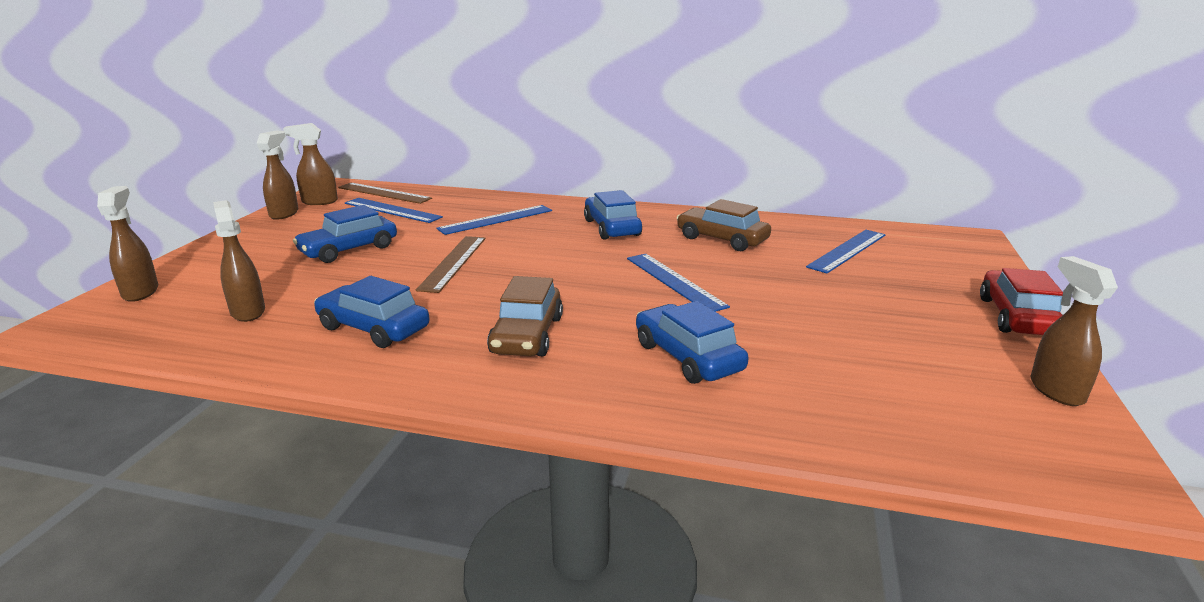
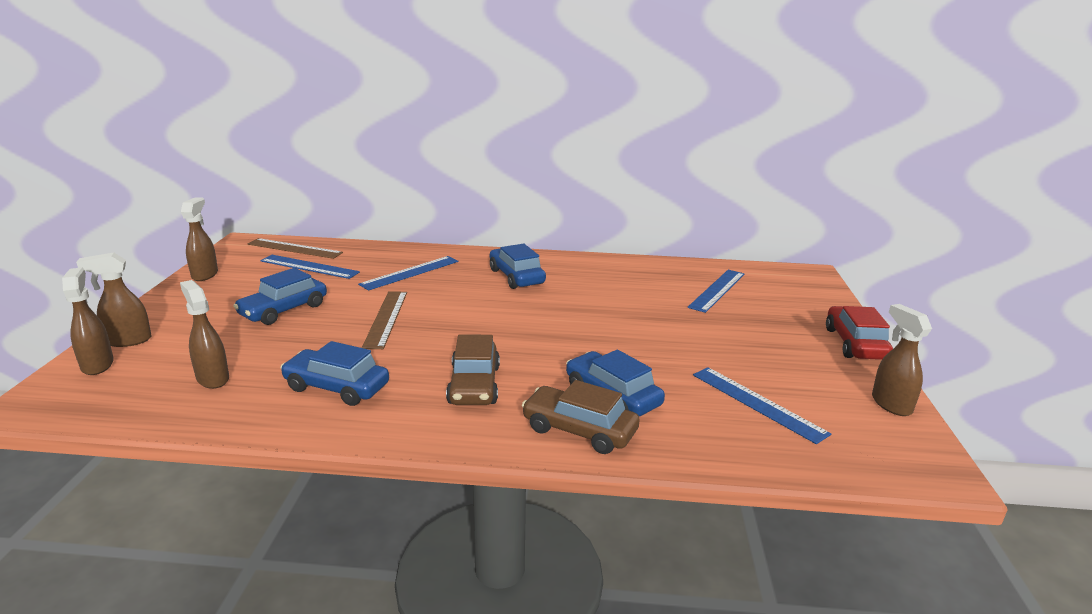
camera: 10 degrees left, 0 degrees up
(319, 202) = (234, 260): brown spray bottle -> brown spray bottle (128, 341)
(674, 281) = (584, 327): blue ruler -> blue ruler (757, 403)
(722, 239) = (613, 284): brown car -> brown car (579, 430)

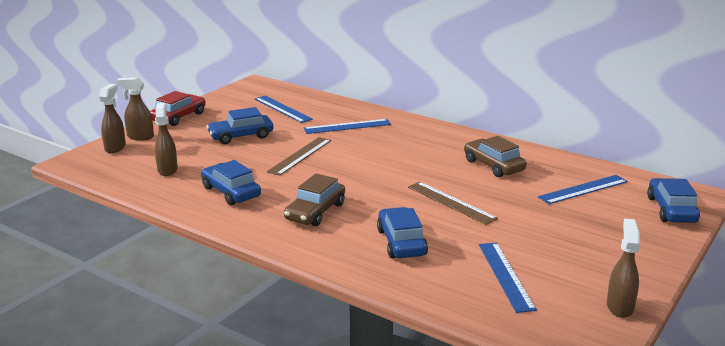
camera: 30 degrees right, 0 degrees up
(205, 275) = (213, 102): brown spray bottle -> none
(294, 248) = (284, 93): brown ruler -> brown ruler (451, 202)
(516, 277) = (423, 145): blue car -> blue car (671, 210)
(579, 430) = (354, 256): brown car -> brown car (493, 166)
(855, 344) = (655, 258): red car -> red car (179, 117)

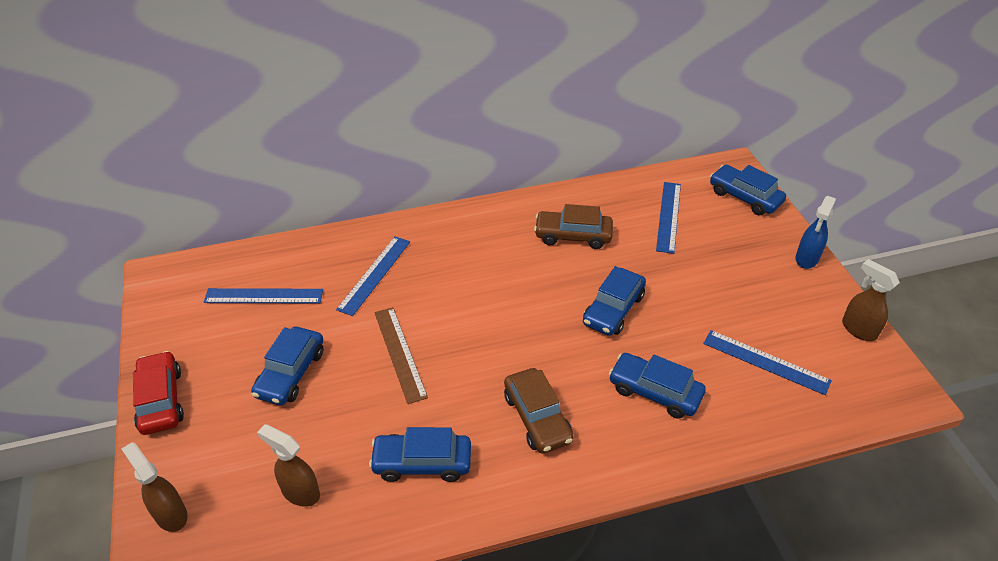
camera: 50 degrees left, 20 degrees up
(140, 137) = (170, 471): brown spray bottle -> none
(451, 202) = (613, 309): brown ruler -> blue car
(656, 258) = (806, 259): none -> blue spray bottle

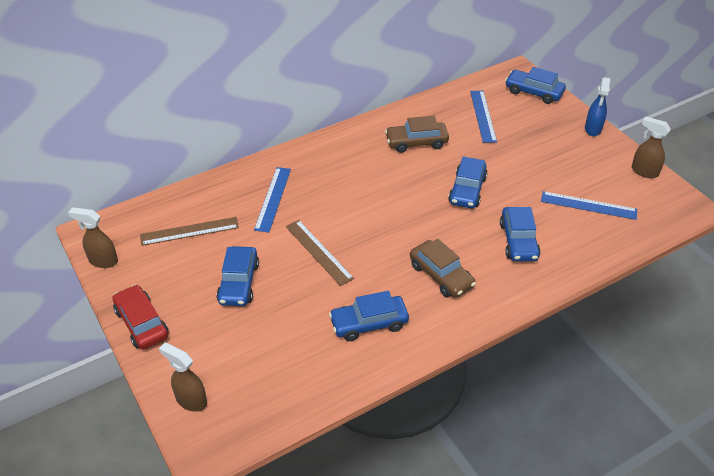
camera: 15 degrees left, 0 degrees up
(264, 296) = (189, 231): blue ruler -> brown ruler
(300, 492) = (285, 363): brown spray bottle -> brown spray bottle (103, 261)
(654, 392) = (518, 241): blue car -> blue car turned 105 degrees counterclockwise

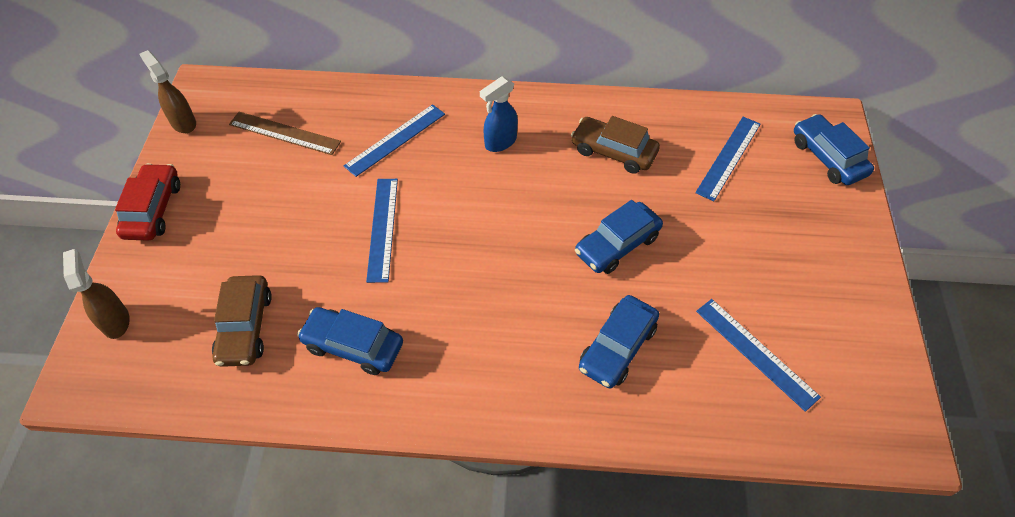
camera: 35 degrees right, 10 degrees up
(239, 283) = (275, 218): blue car -> none
(319, 252) = (383, 228): brown ruler -> blue ruler
(441, 275) = (484, 336): brown car -> brown car (245, 327)
(593, 129) = (864, 249): blue spray bottle -> blue spray bottle (500, 142)
(644, 171) = (883, 349): brown spray bottle -> none

